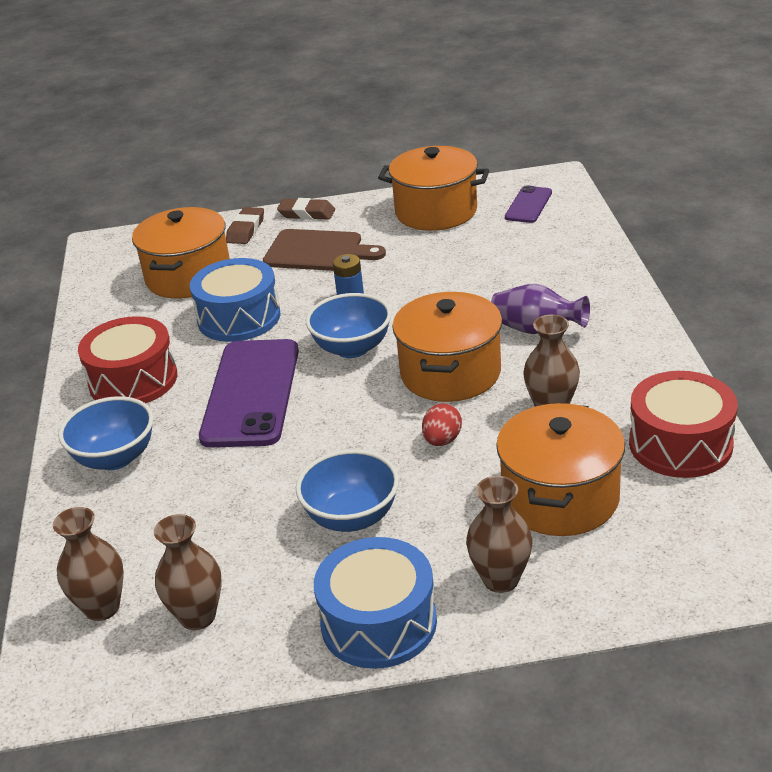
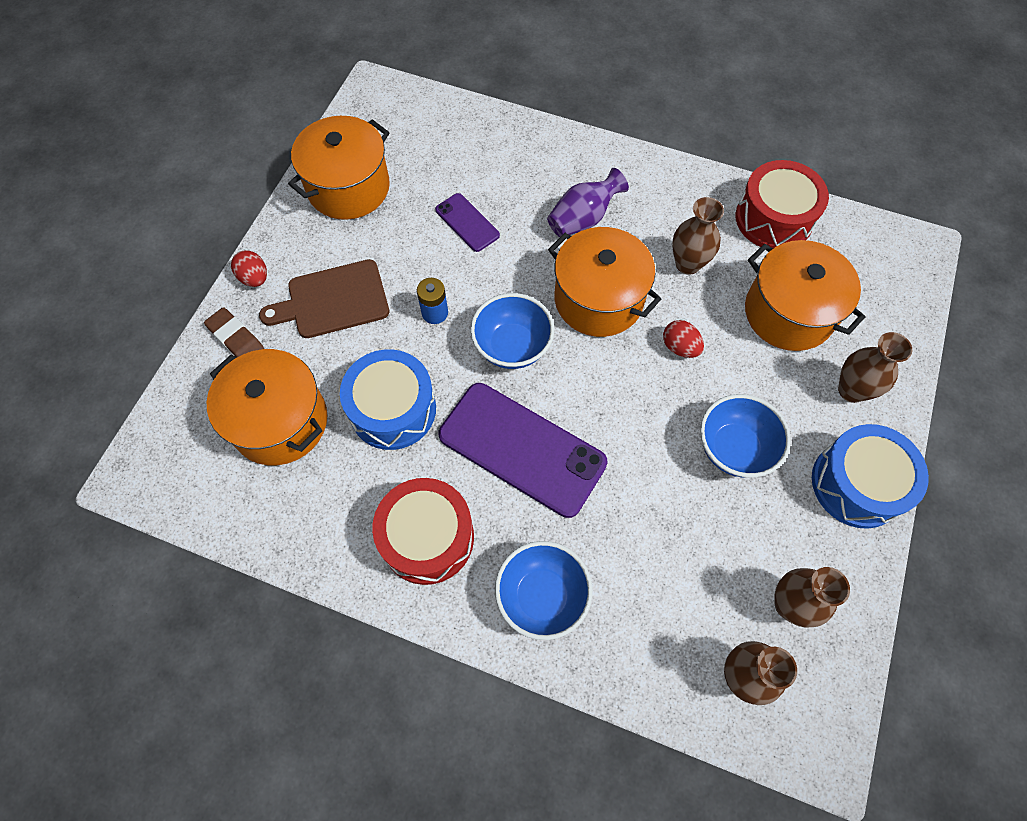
camera: 65 degrees left, 30 degrees up
(307, 213) = (254, 278): brown eraser -> red egg
(318, 251) = (333, 300): brown cutting board -> brown cutting board turned 150 degrees counterclockwise
(528, 205) = (399, 126): purple phone -> purple phone (467, 222)

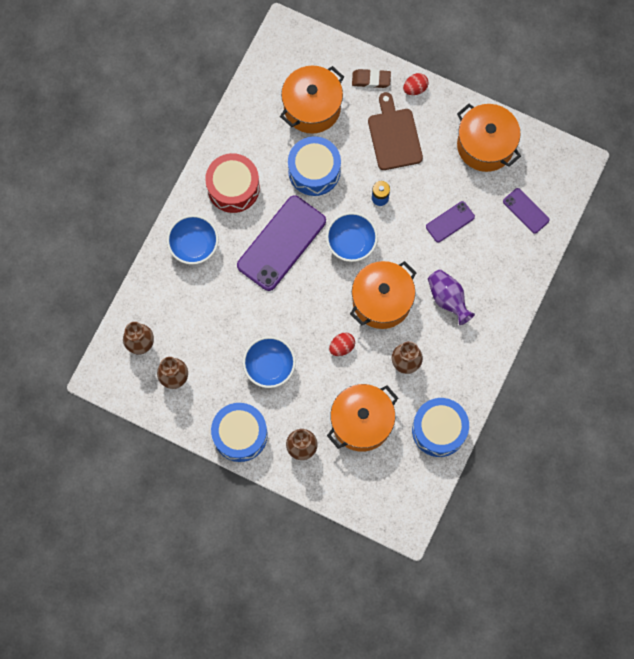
camera: 95 degrees right, 10 degrees up
(236, 338) = (371, 80): brown eraser -> brown eraser turned 45 degrees clockwise
(444, 139) = (526, 211): none -> purple phone
(773, 219) = (439, 430): red drum -> blue drum

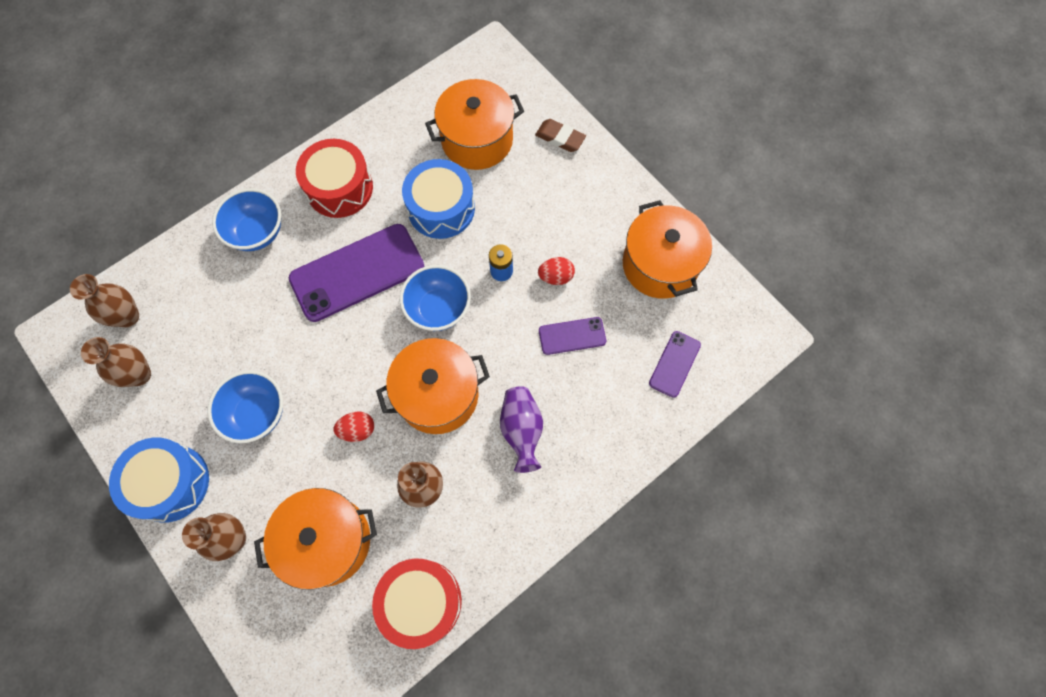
camera: 25 degrees right, 5 degrees down
(394, 136) = (555, 209): brown cutting board -> none
(415, 88) = (606, 167): red egg -> red egg (556, 277)
(439, 430) = (421, 602): blue drum -> red drum
(526, 211) = (674, 364): purple phone -> purple phone turned 45 degrees clockwise

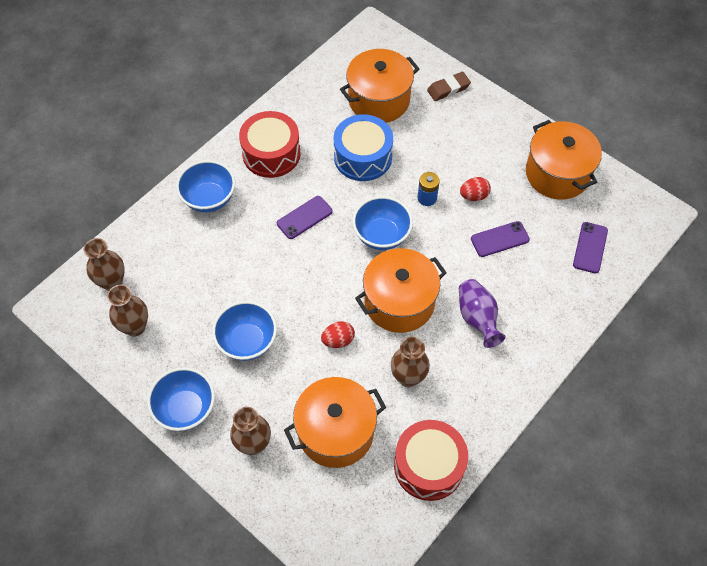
camera: 10 degrees left, 10 degrees down
(170, 483) = (186, 409): blue drum -> blue bowl
(357, 272) = (304, 217): purple phone -> purple phone, size x0.49
(560, 138) = (448, 89): brown eraser -> brown eraser turned 45 degrees counterclockwise

